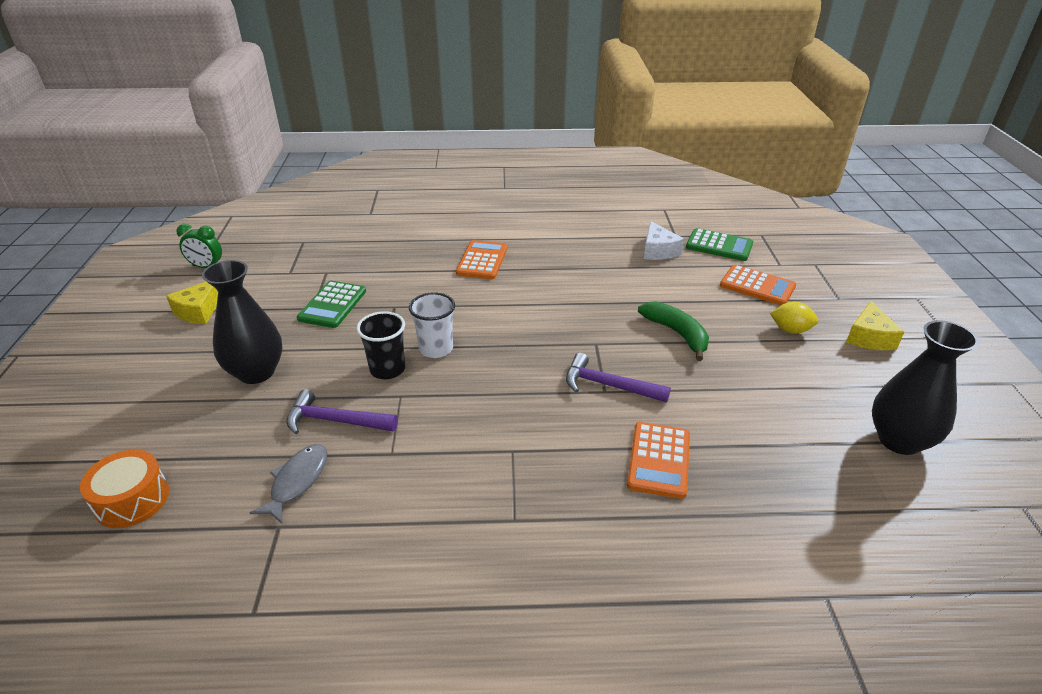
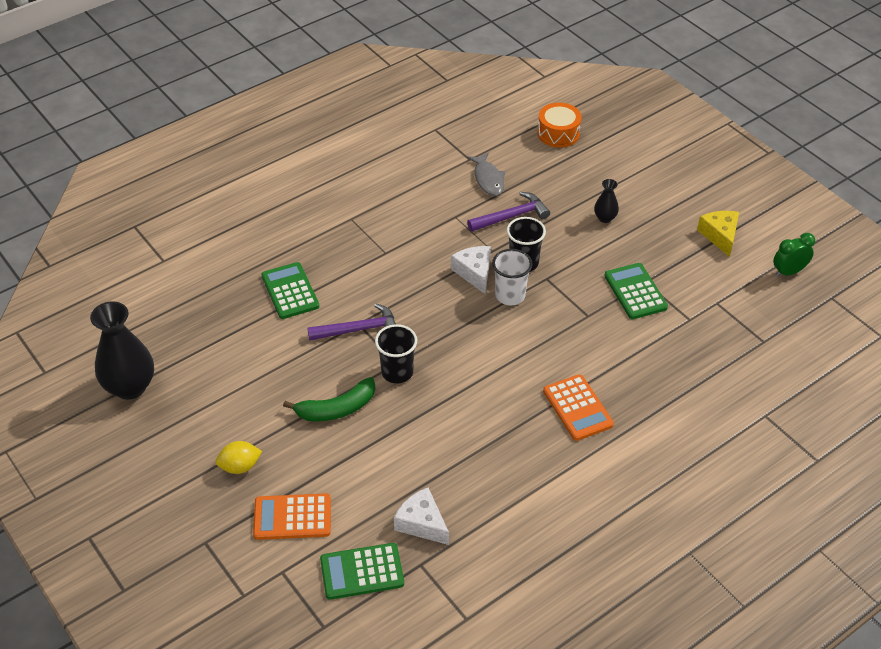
camera: 145 degrees right, 10 degrees up
(256, 372) = (605, 218): black vase -> black vase, size x0.48
(443, 383) = (474, 272): none -> white cheese
(600, 336) = (397, 372): none -> black cup
(659, 460) = (290, 291): orange calculator -> green calculator
(677, 334) = (337, 409): green banana -> green banana turned 45 degrees counterclockwise
(869, 337) = (166, 494): yellow cheese -> none

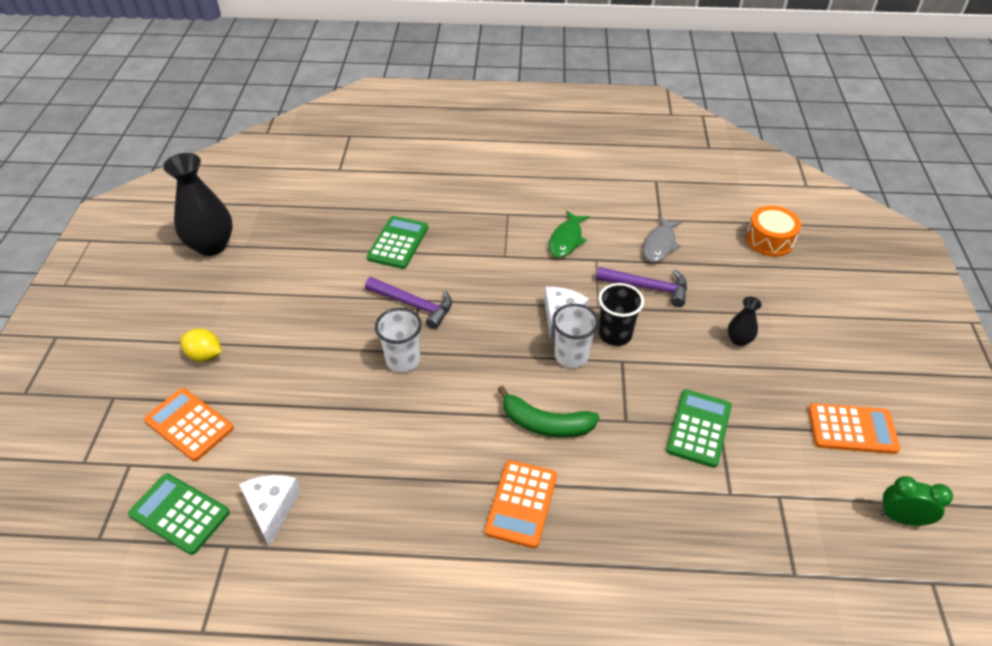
camera: 40 degrees right, 0 degrees up
(337, 409) = (323, 358): green banana -> green banana (545, 424)
(397, 372) = (403, 360): black cup -> white cup
(418, 214) = (566, 240): none -> green fish
(720, 236) = (852, 429): yellow cheese -> orange calculator

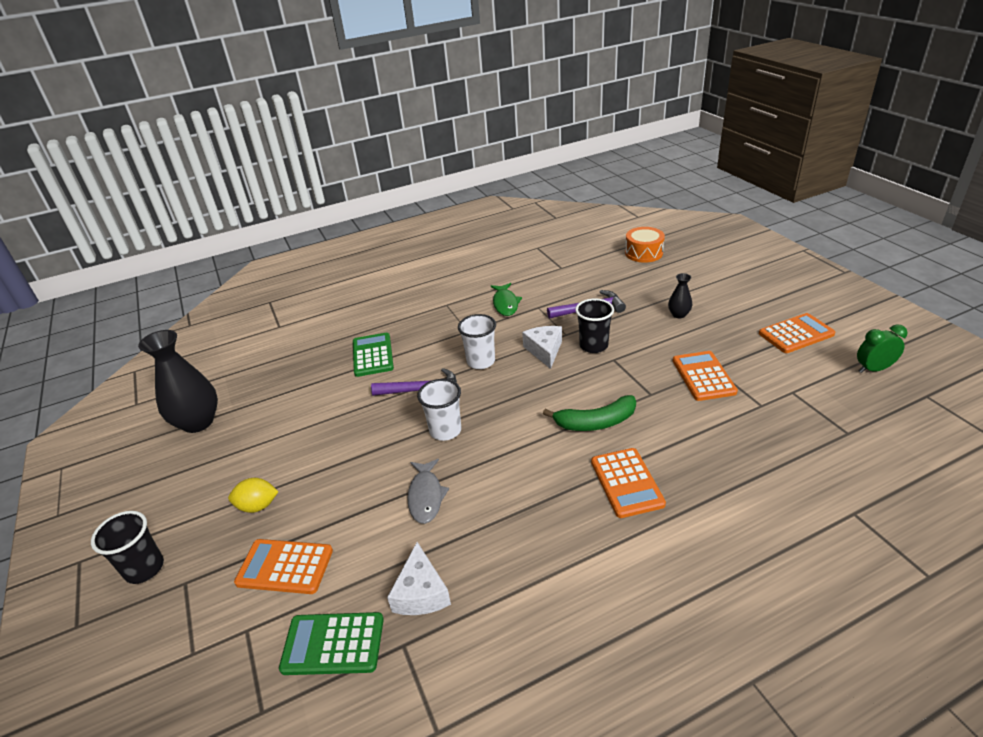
camera: 25 degrees left, 10 degrees down
(94, 368) = (144, 568): none -> black cup
(271, 508) = (421, 593): white cheese -> white cheese turned 150 degrees counterclockwise
(571, 356) = (574, 371): white cup -> white cup (481, 361)
(659, 244) = (574, 282): grey fish -> grey fish (426, 496)
(699, 428) = (703, 376): green calculator -> orange calculator

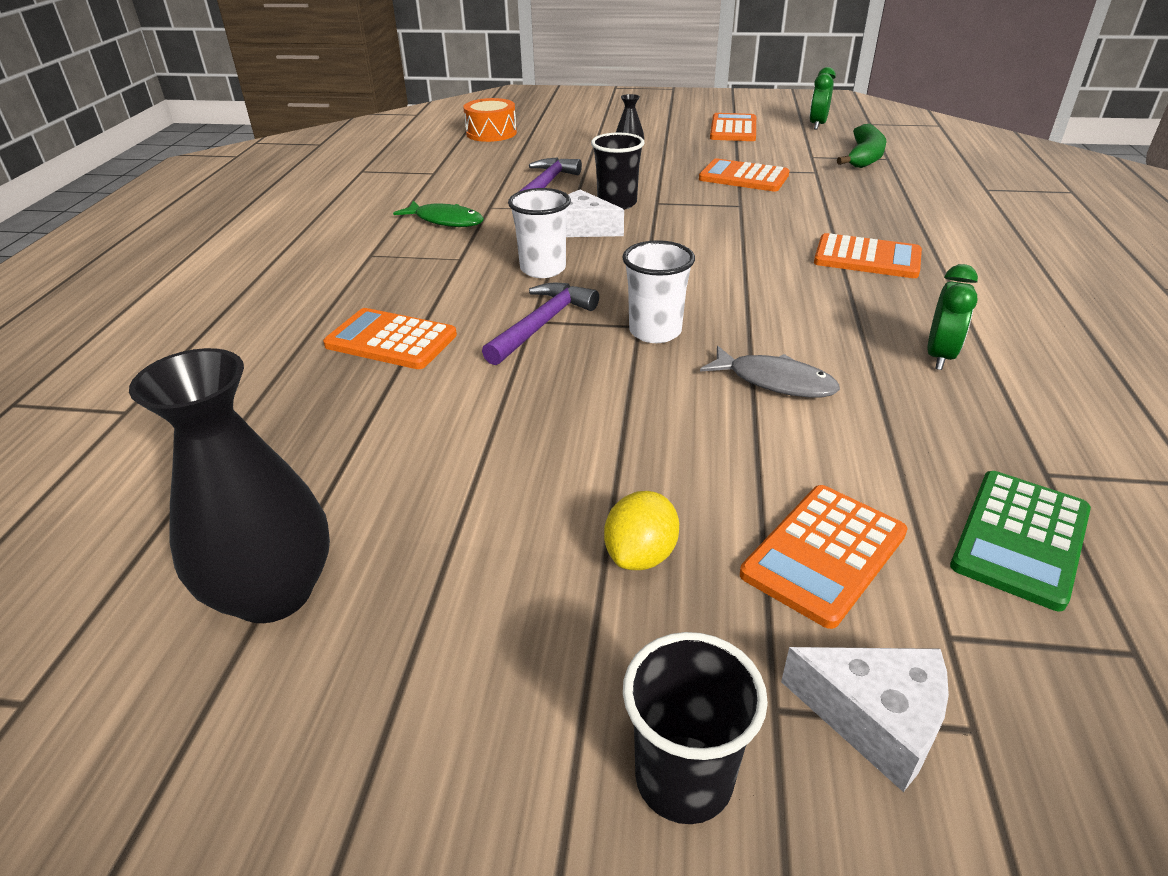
camera: 60 degrees left, 0 degrees up
(373, 355) = (391, 340): green calculator -> orange calculator
(421, 593) = (958, 434): white cheese -> white cheese (875, 719)
(509, 560) = (939, 356): none -> green clock
(596, 422) = (753, 242): green banana -> green banana (864, 157)

